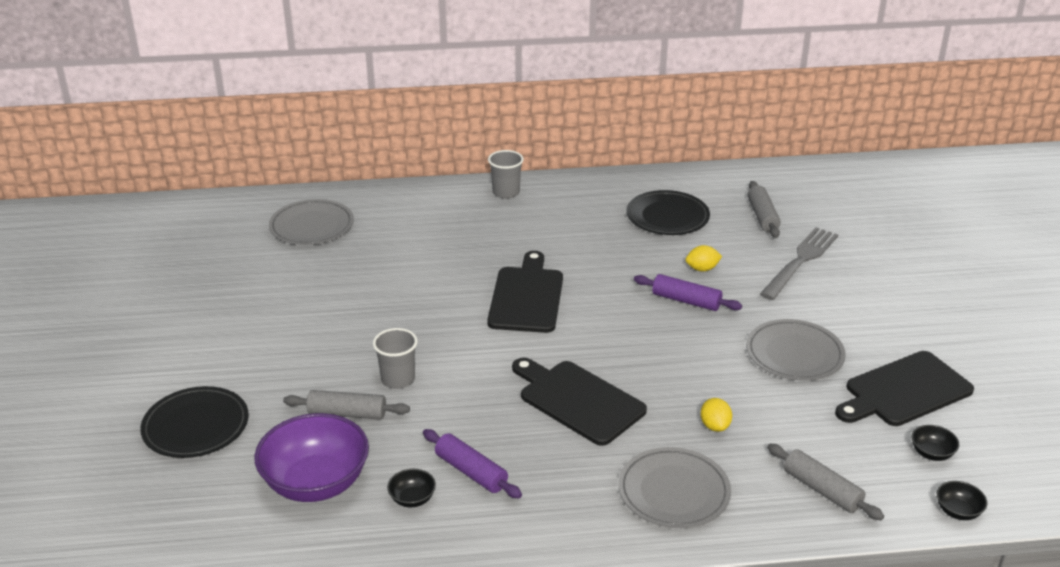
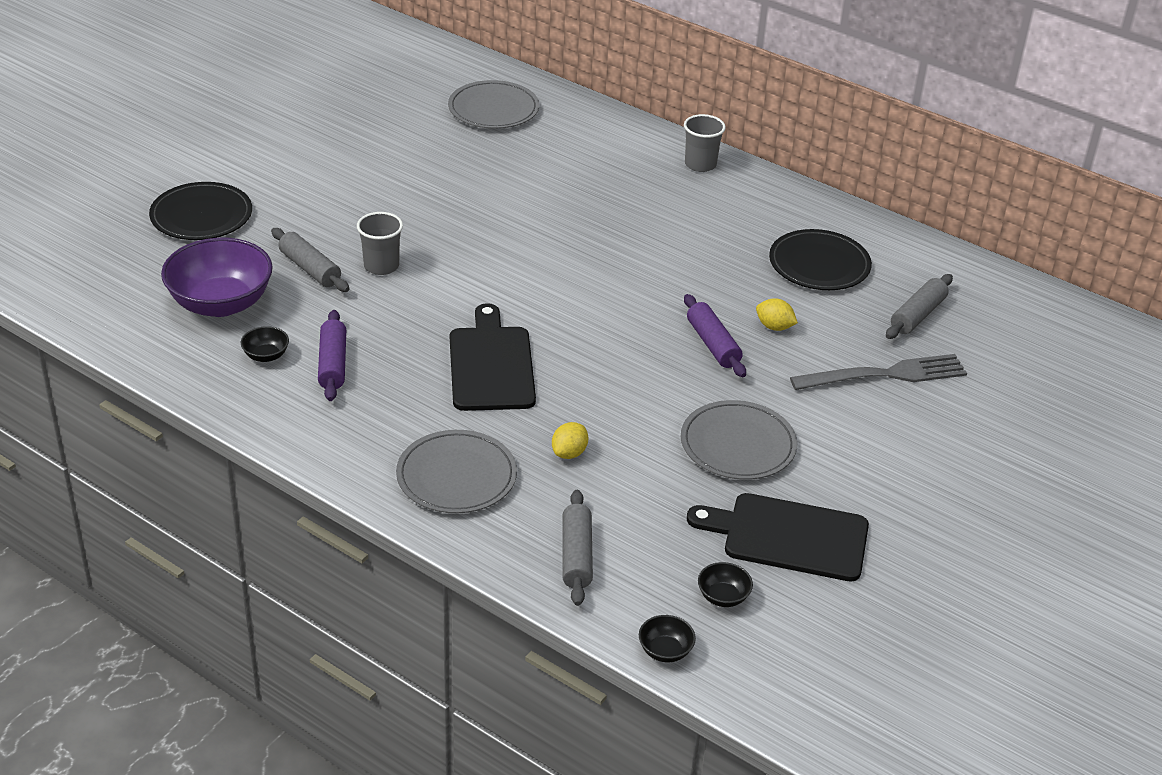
camera: 40 degrees right, 5 degrees up
(527, 297) = (578, 261): black cutting board -> none

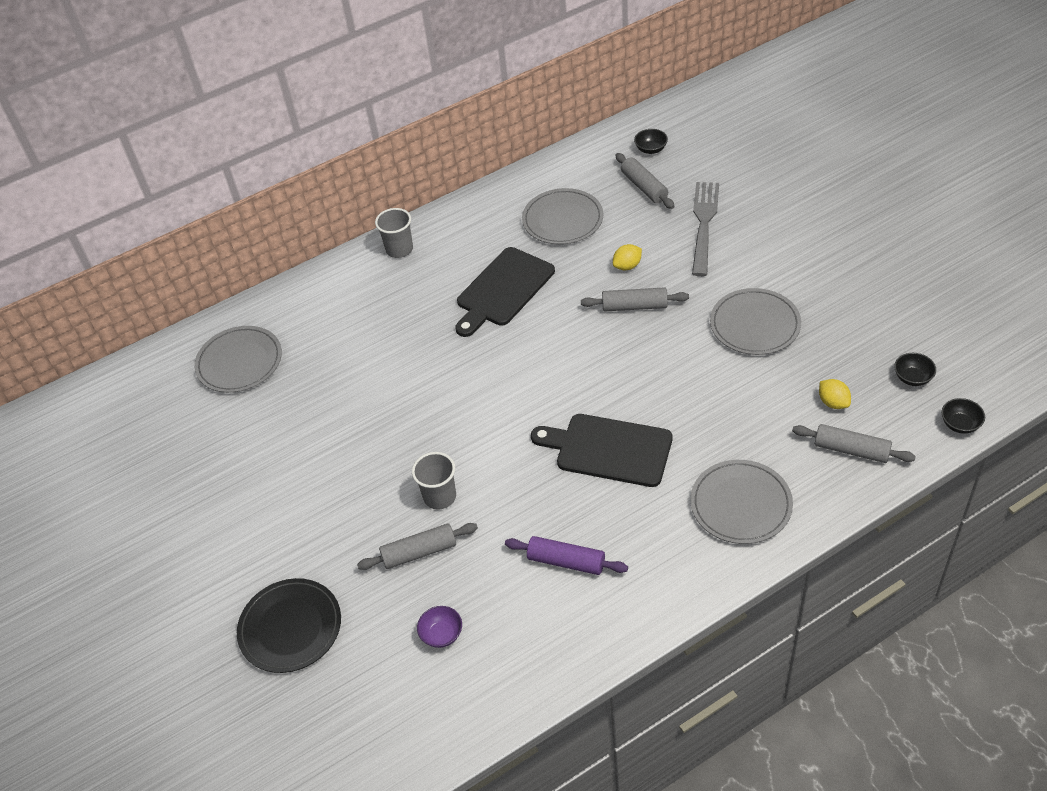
camera: 60 degrees left, 10 degrees up
(221, 303) = (442, 634): purple bowl -> purple bowl, size x0.43
(266, 355) = (535, 611): black bowl -> black bowl (651, 149)
(569, 453) = (734, 425): yellow lemon -> yellow lemon (833, 402)
(713, 344) = (634, 306): purple rolling pin -> grey rolling pin
(788, 536) = (859, 325): black cutting board -> black cutting board (503, 290)
(819, 264) = (562, 220): black plate -> grey plate

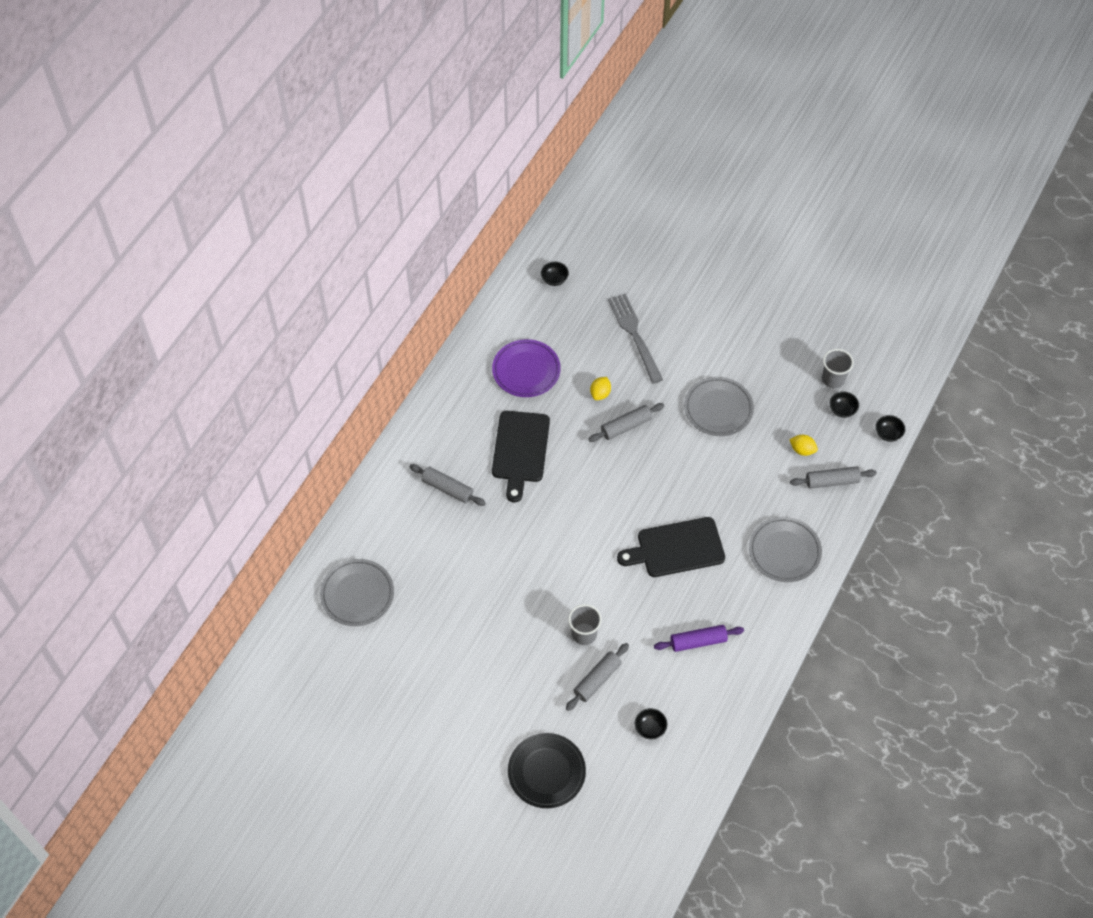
camera: 35 degrees left, 10 degrees up
(399, 249) = (414, 446): grey cup -> grey cup (833, 379)
(442, 634) = (650, 728): purple bowl -> black bowl
(562, 220) = (526, 370): grey plate -> purple plate
(644, 187) = (570, 317): grey rolling pin -> grey rolling pin (447, 488)

